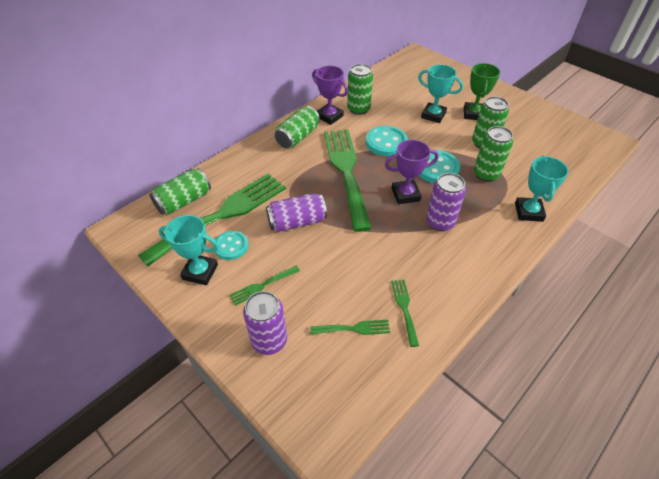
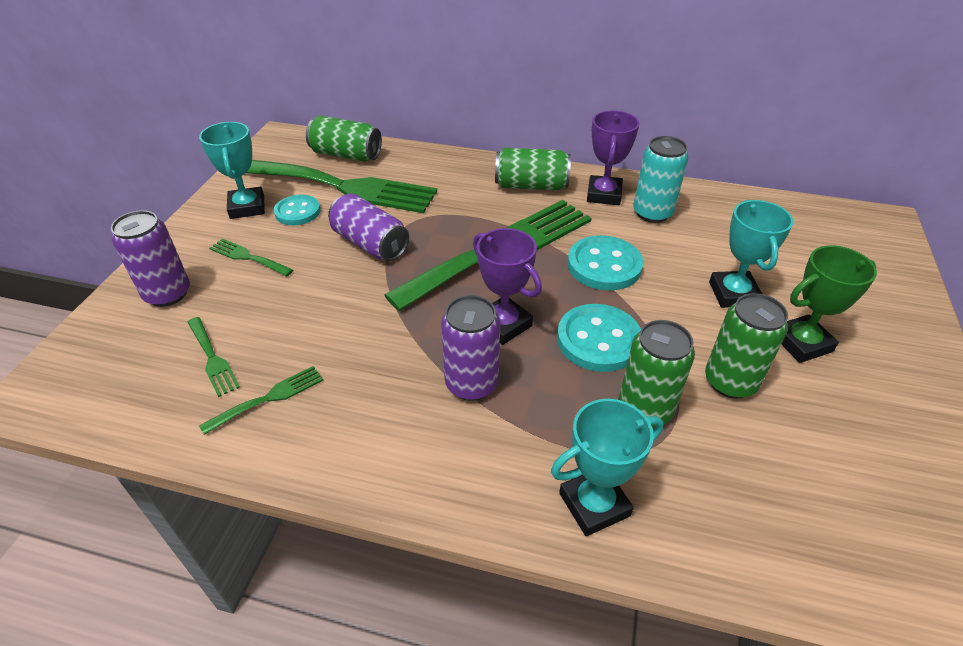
camera: 60 degrees right, 5 degrees down
(358, 109) = (652, 213): green can -> turquoise can

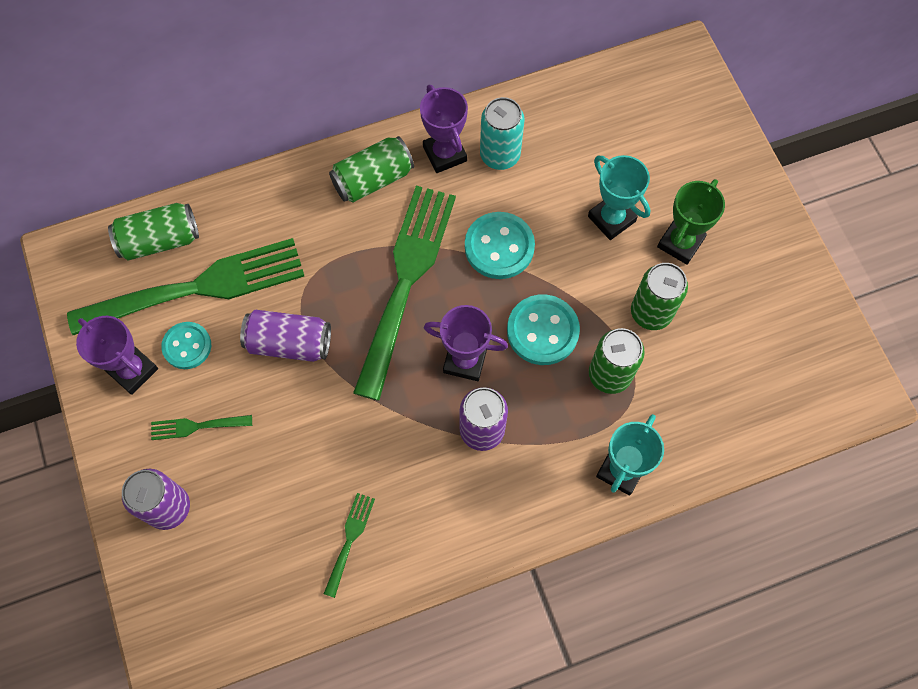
camera: 35 degrees left, 25 degrees up
(212, 358) = (273, 538): green fork -> none
(247, 207) = (132, 370): turquoise trophy -> purple trophy

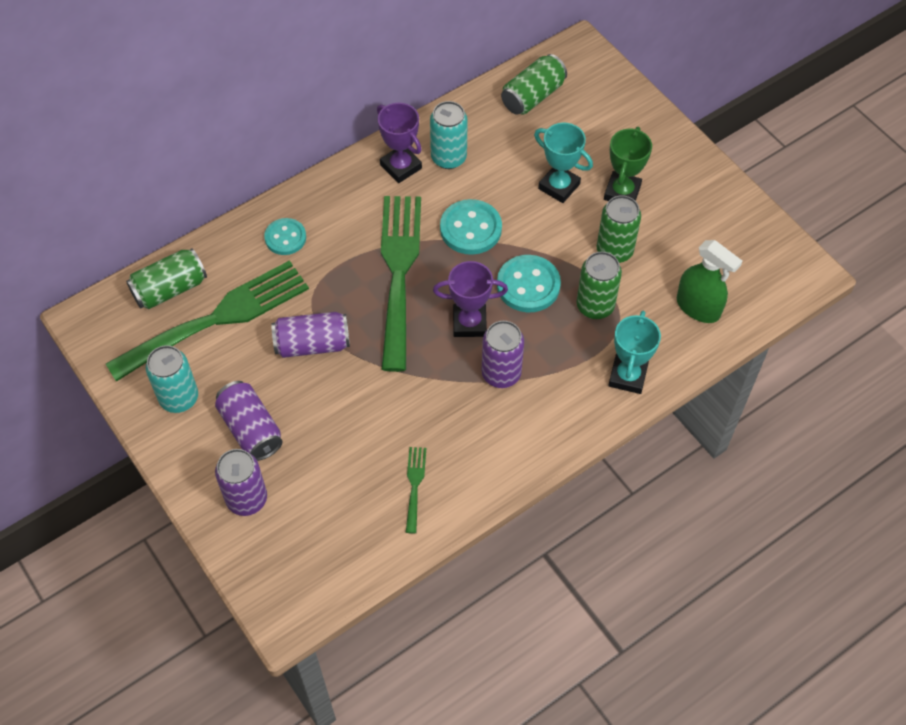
camera: 15 degrees left, 10 degrees down
(132, 370) = (179, 398): purple trophy -> turquoise can
(187, 346) = (222, 367): turquoise button -> turquoise button (285, 238)
(196, 426) = (251, 429): green fork -> purple can
(373, 179) = (344, 200): green can -> green can (532, 96)
(725, 405) = (698, 307): none -> green spray bottle

